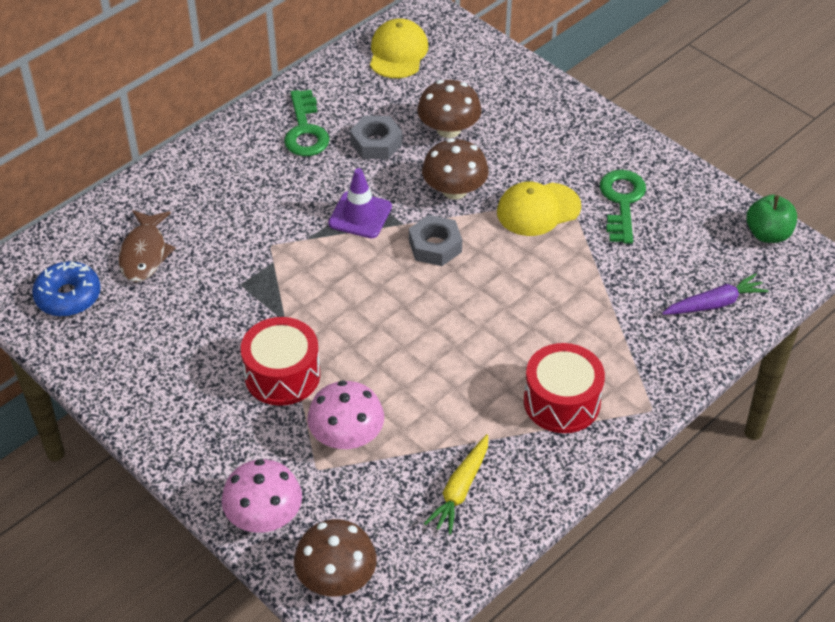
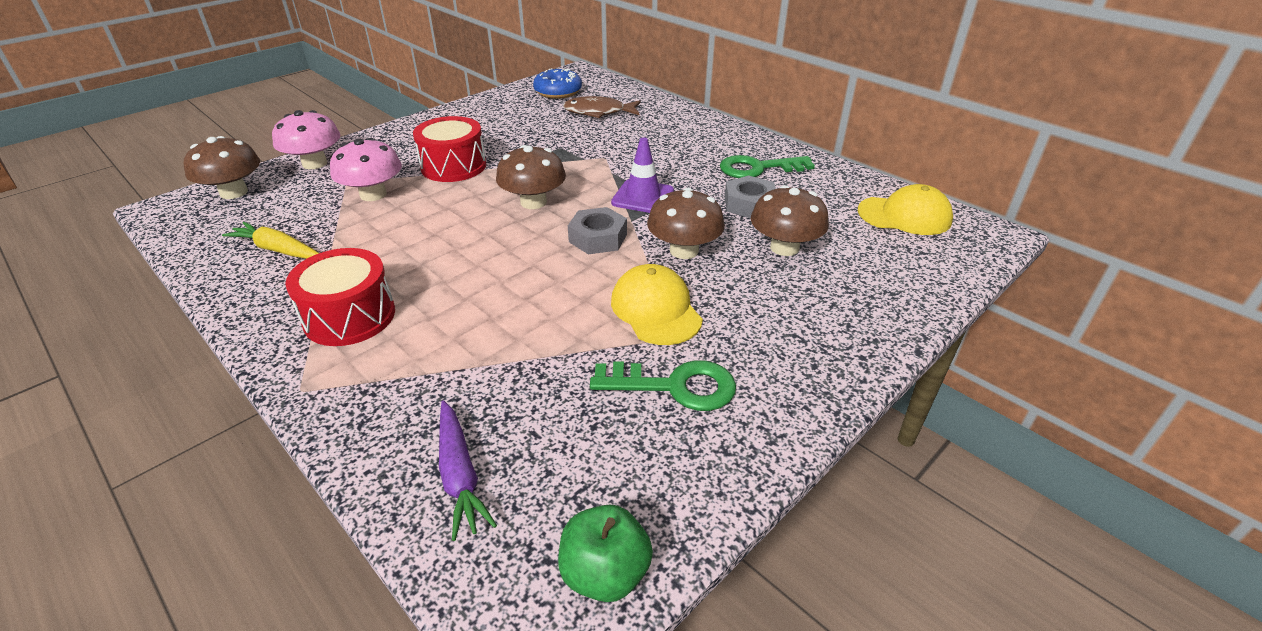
camera: 90 degrees right, 10 degrees down
(368, 297) = (533, 202): none -> brown mushroom

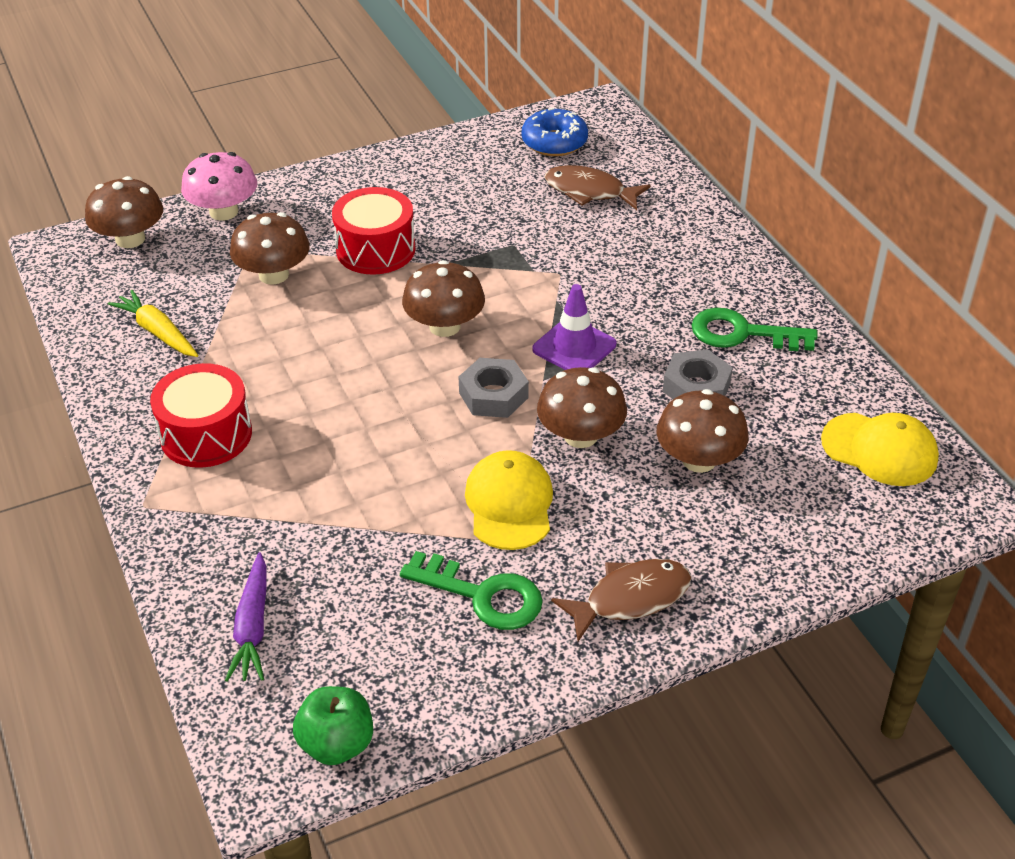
camera: 20 degrees right, 5 degrees up
(373, 194) = (273, 275): pink mushroom -> brown mushroom
(803, 357) = (630, 598): none -> brown fish

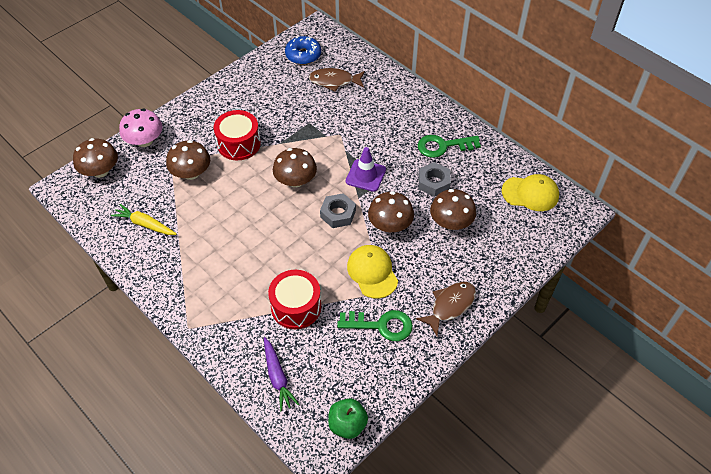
camera: 20 degrees left, 10 degrees up
(206, 434) = (201, 277): red drum -> red drum (296, 307)

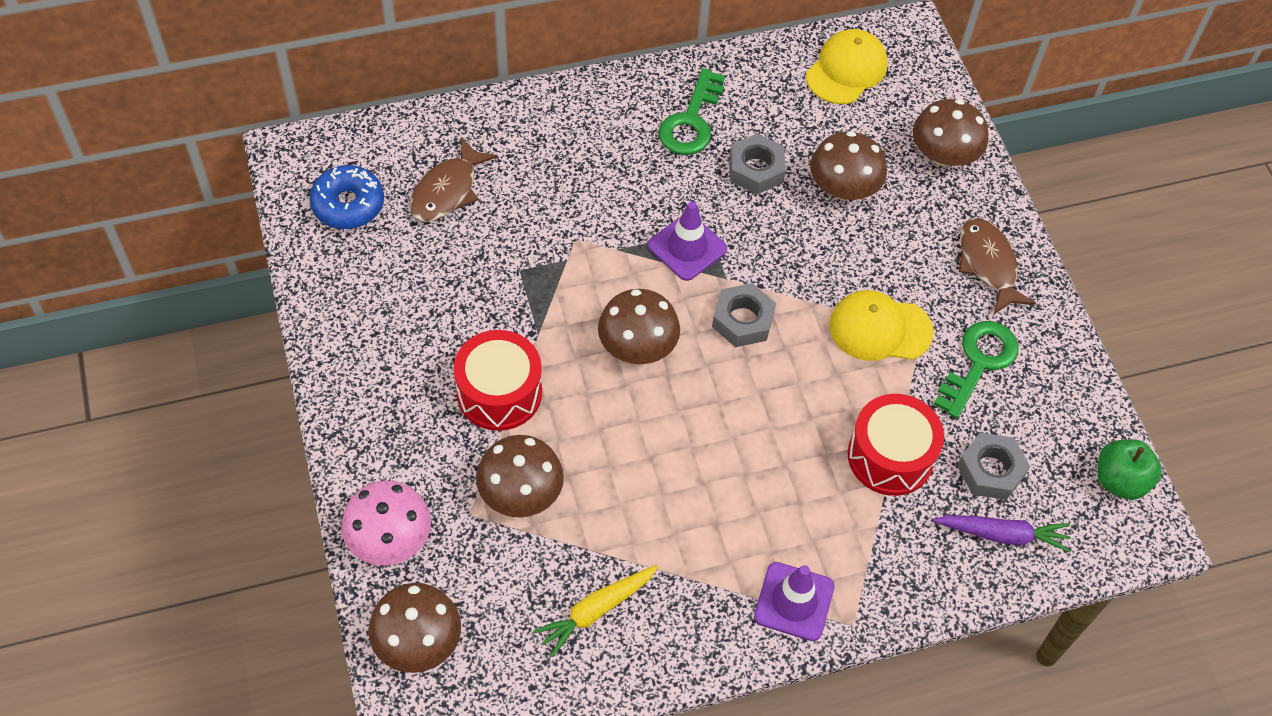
camera: 65 degrees left, 5 degrees up
(188, 298) = (794, 601): none -> purple traffic cone
(315, 356) = (990, 471): none -> grey nut
(390, 225) = (804, 264): brown mushroom -> brown mushroom (943, 155)

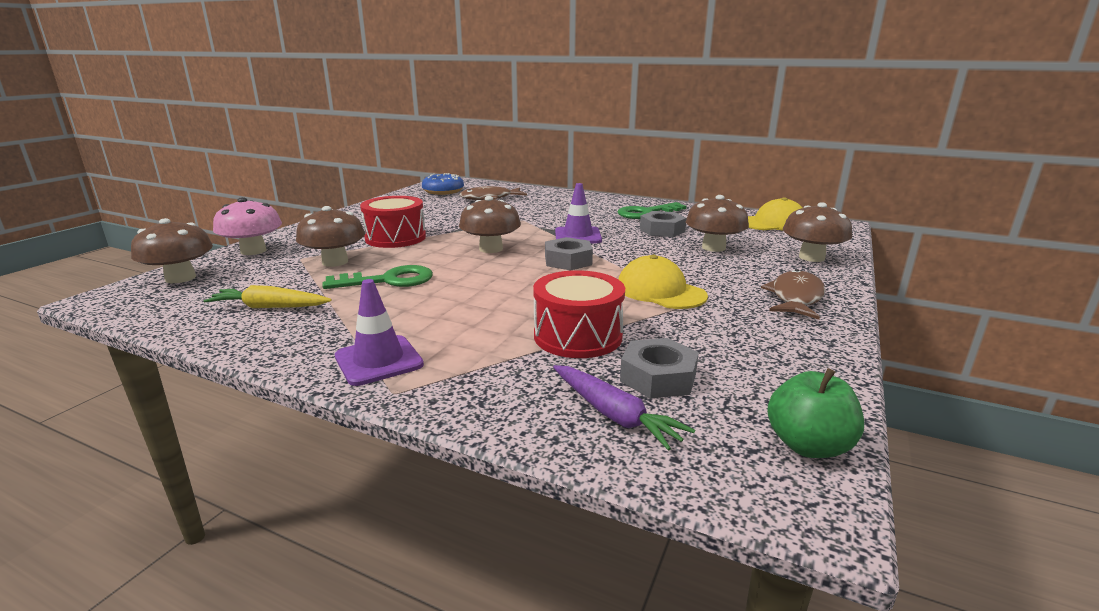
camera: 45 degrees right, 35 degrees down
(978, 363) = (725, 329): green key -> green key (388, 280)

